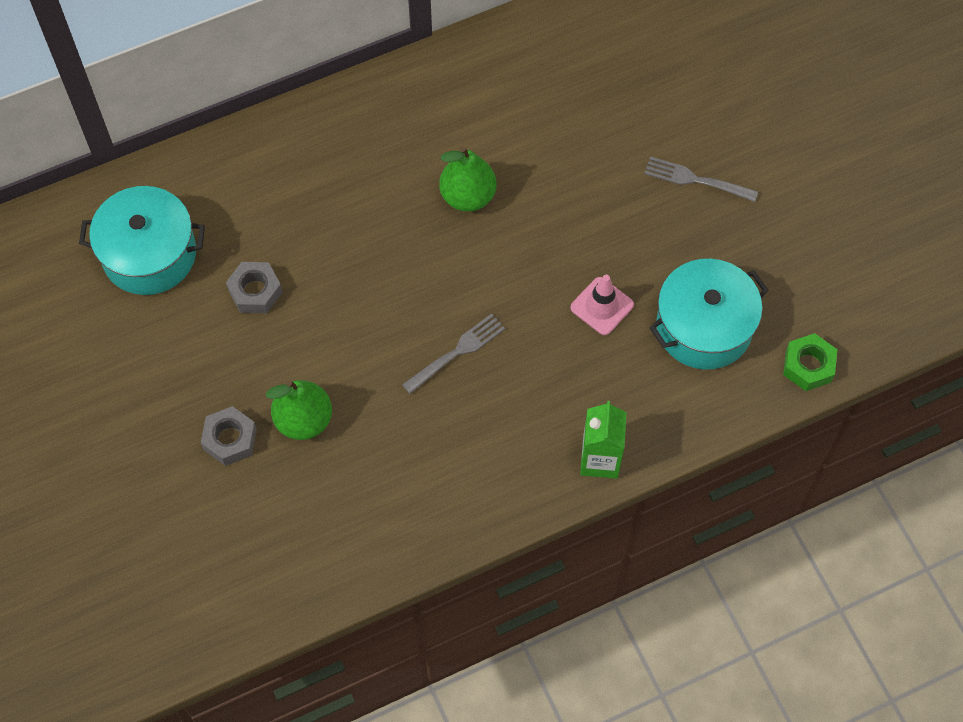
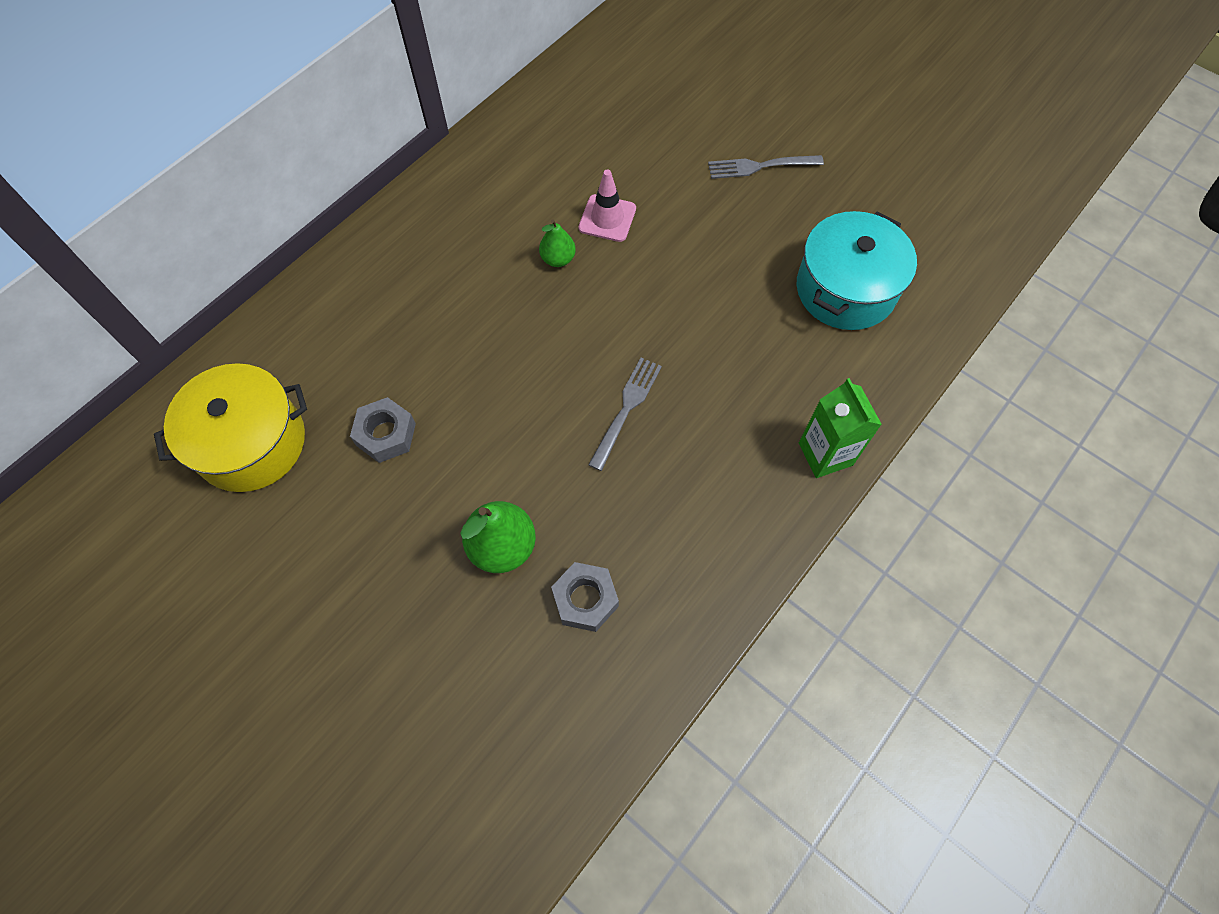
camera: 25 degrees left, 0 degrees up
(149, 254) = (251, 443): turquoise pot -> yellow pot
(230, 439) = (431, 603): grey nut -> grey nut (585, 599)
(467, 196) = (558, 259): green pear -> green pear, size x0.60
(602, 306) = (741, 308): pink traffic cone -> pink traffic cone (607, 218)
(808, 366) = (959, 286): green nut -> none

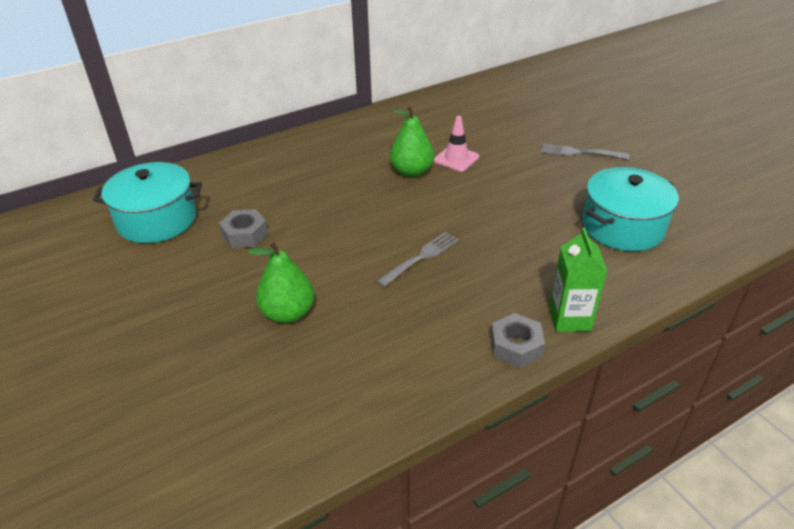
camera: 20 degrees right, 25 degrees down
(251, 443) = (157, 220): yellow pot -> turquoise pot
(558, 259) = (411, 172): green pear -> green pear, size x1.67
(585, 599) = (332, 361): grey nut -> grey nut (516, 346)

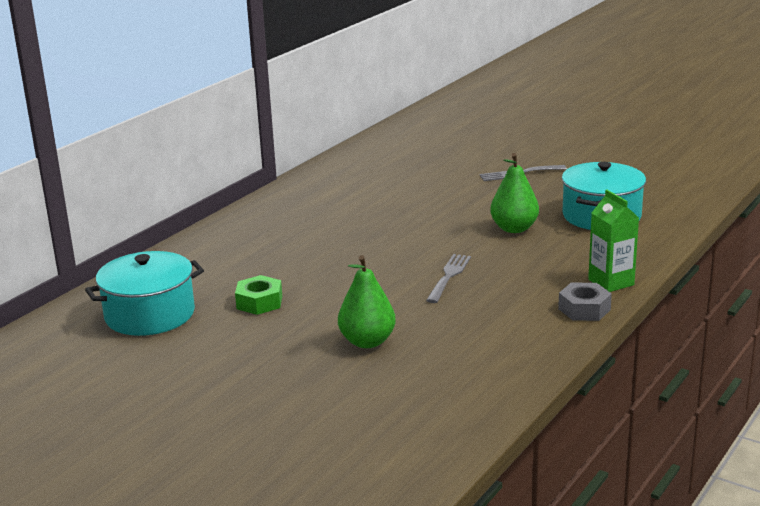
camera: 25 degrees left, 15 degrees down
(245, 234) = (259, 302): grey nut -> green nut
(411, 172) = (376, 221): green pear -> green pear (514, 228)
(456, 159) = (409, 202): pink traffic cone -> none

